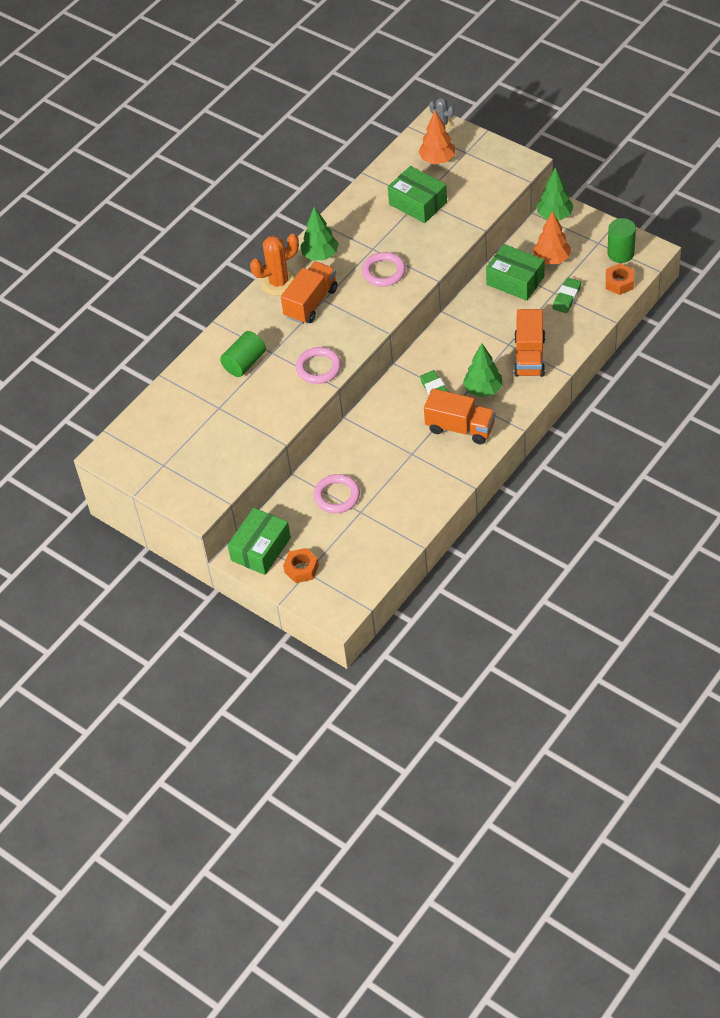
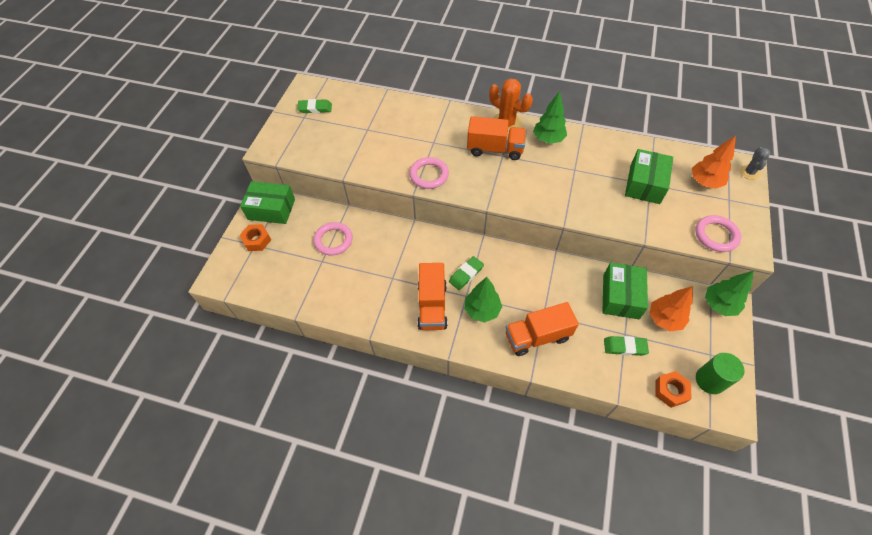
camera: 65 degrees right, 5 degrees up
(154, 451) = (315, 108): none -> green eraser
(245, 363) = (416, 130): green cylinder -> none
(384, 272) = (553, 185): pink ring -> pink ring (716, 235)

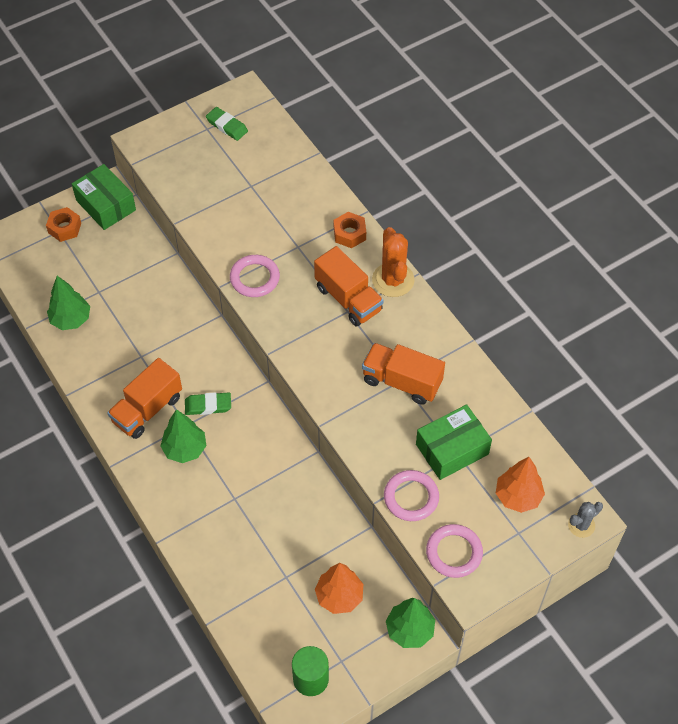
camera: 40 degrees right, 0 degrees up
(333, 240) = (128, 279): pink ring -> pink ring (411, 497)
(537, 336) = (205, 512): orange truck -> orange truck (402, 382)
(548, 139) = (414, 328): green tree -> green tree (71, 320)
(620, 296) = (324, 543): green box -> none
(625, 347) = (271, 587): green eraser -> none
(670, 391) = (264, 655): orange nut -> orange nut (349, 234)

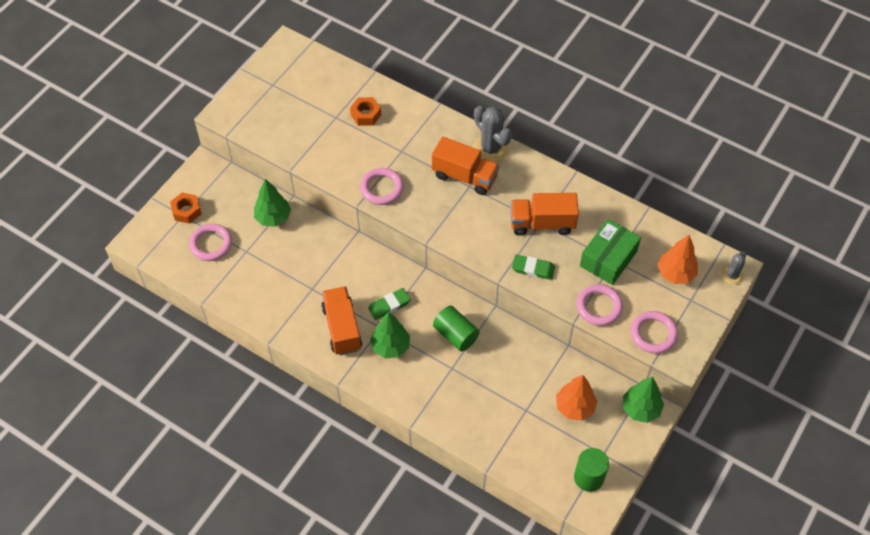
camera: 25 degrees left, 0 degrees up
(69, 271) = (211, 244): none -> pink ring
(71, 320) = (236, 282): green tree -> green tree (273, 218)
(106, 205) = (211, 179): green box -> none
(147, 409) = (342, 328): orange truck -> orange truck turned 150 degrees clockwise
(227, 126) = (288, 76): green eraser -> green eraser (533, 269)
(258, 465) = (455, 335): none -> green cylinder
(349, 234) = (436, 126): orange nut -> orange nut (366, 115)
(393, 280) = (490, 149): orange cactus -> grey cactus

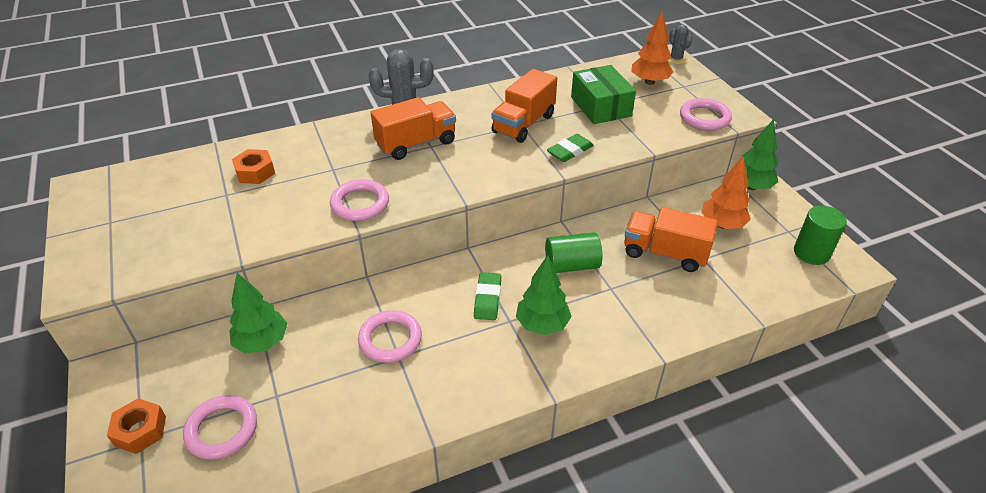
camera: 55 degrees left, 15 degrees down
(342, 328) = (479, 356): orange truck -> orange truck (665, 253)
(599, 307) = (649, 133): pink ring -> pink ring (390, 339)

